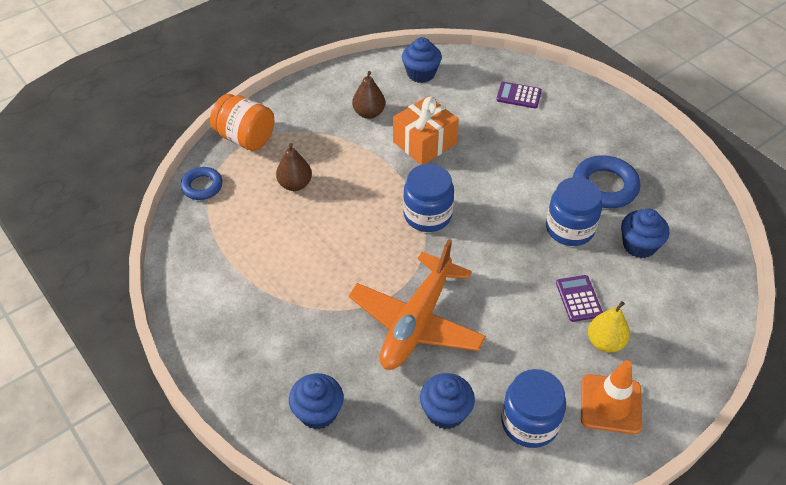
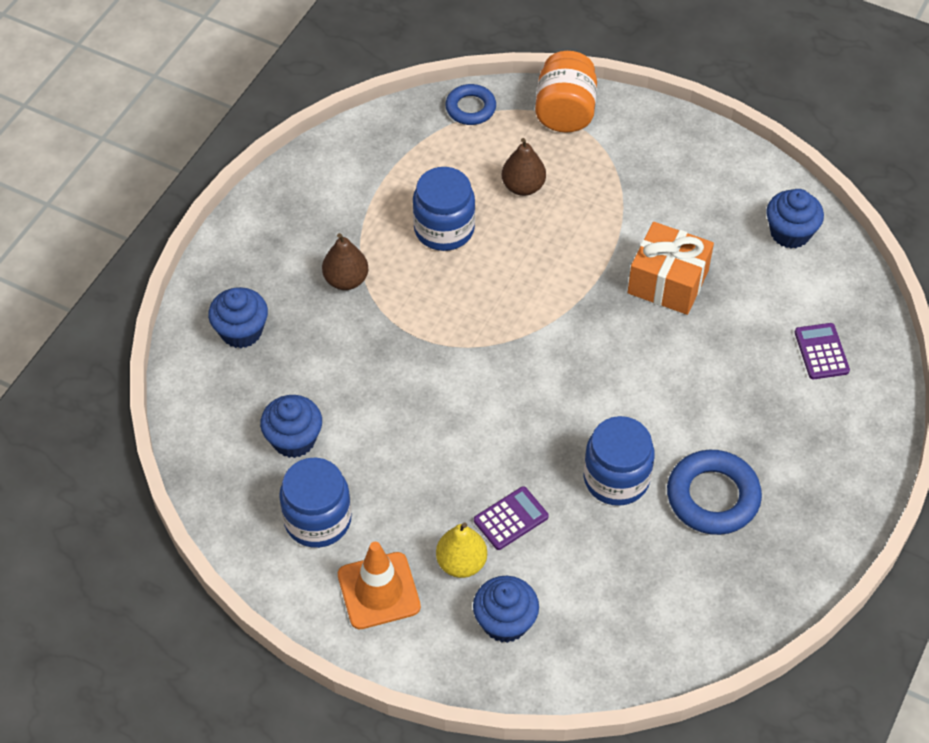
camera: 65 degrees right, 5 degrees up
(369, 113) = (682, 208): brown pear -> brown pear (346, 280)
(416, 322) = (393, 373): orange plane -> none
(427, 215) = (552, 327): blue jar -> blue jar (444, 229)
(639, 245) = (632, 561): blue cupcake -> blue cupcake (505, 622)

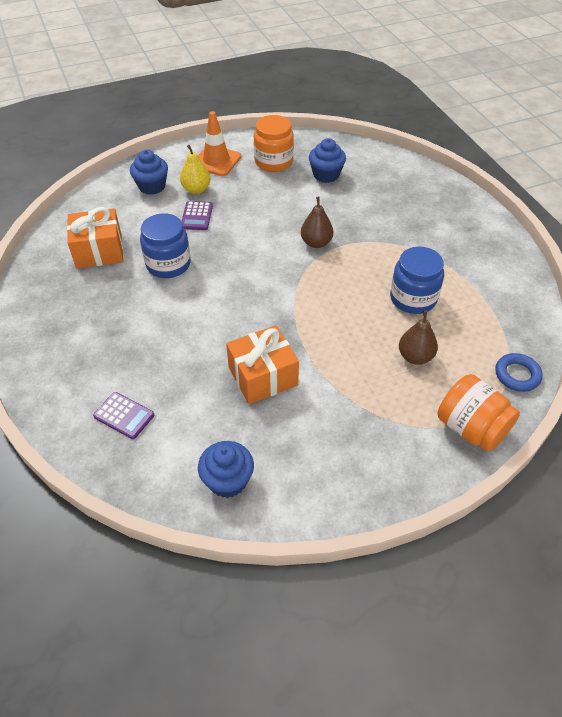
camera: 130 degrees right, 5 degrees down
(241, 331) = (413, 189): blue cupcake -> none
(317, 520) = (273, 162): blue jar -> orange jar
(346, 280) = (412, 239): brown pear -> brown pear (316, 243)
(670, 569) = (99, 251): none -> orange gift
(713, 497) = (110, 293): blue ring -> none

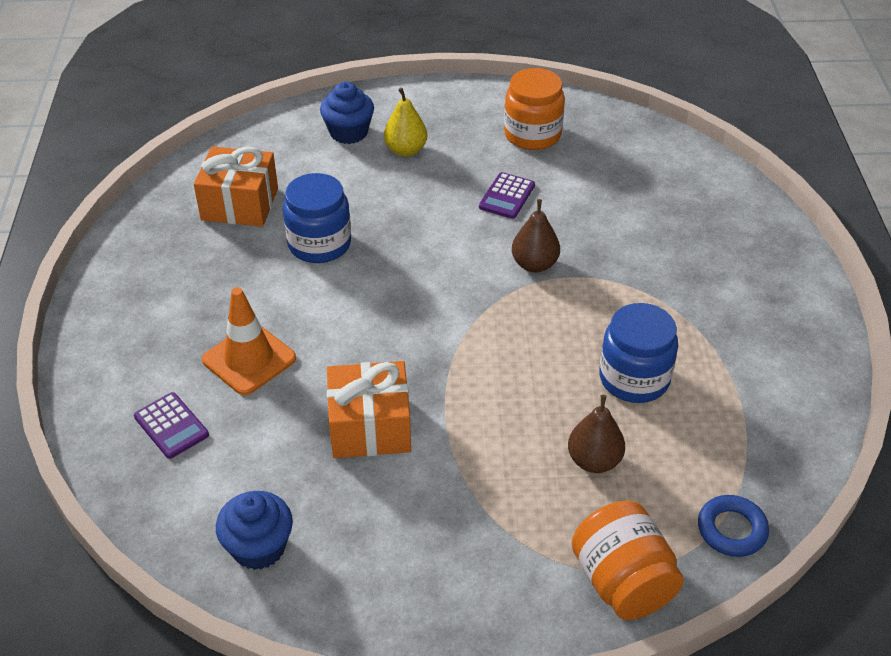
camera: 20 degrees right, 5 degrees down
(197, 216) = (388, 187): purple calculator -> purple calculator (507, 196)
(216, 161) = (452, 116): orange traffic cone -> orange traffic cone (249, 359)
(326, 175) = (598, 170): blue cupcake -> none

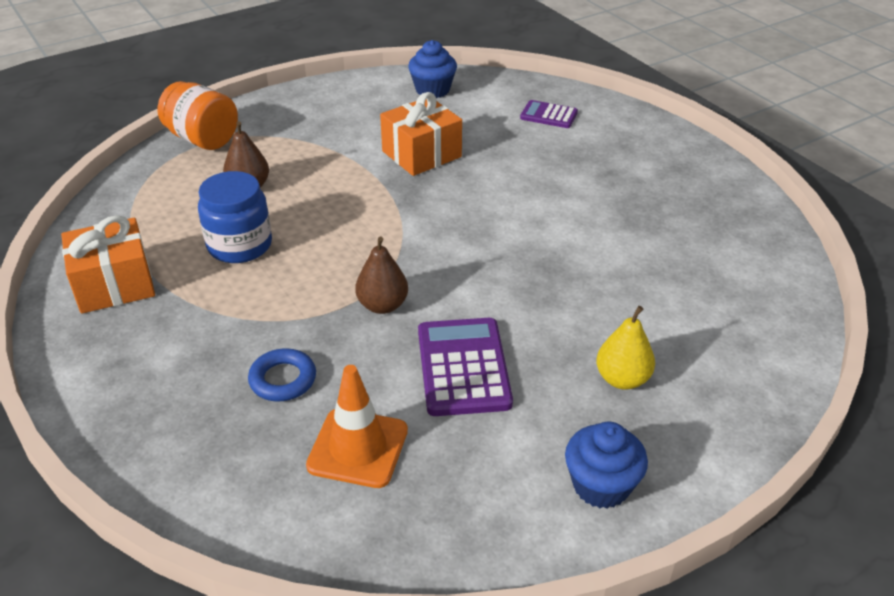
camera: 150 degrees right, 5 degrees down
(240, 204) = (703, 256): orange gift -> orange gift (114, 284)
(249, 359) = (545, 159): orange traffic cone -> orange traffic cone (358, 448)
(319, 244) = (592, 250): blue jar -> none
(348, 132) = (707, 375): blue cupcake -> blue cupcake (601, 485)
(507, 196) = (463, 367): purple calculator -> purple calculator, size x1.70
(532, 134) = (498, 470): orange jar -> none
(731, 529) = (134, 182): blue ring -> blue ring (283, 379)

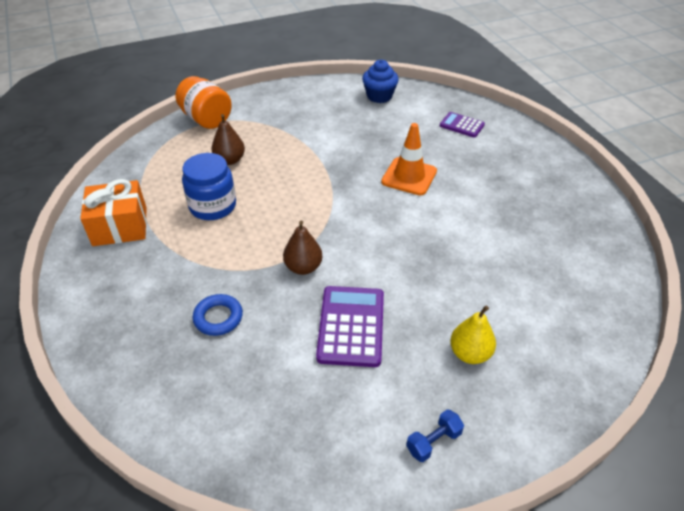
camera: 10 degrees right, 5 degrees up
(358, 448) = (259, 381): orange traffic cone -> orange traffic cone (409, 176)
(421, 154) = (359, 147): orange gift -> none
(601, 485) = (433, 441): blue cupcake -> blue dumbbell

